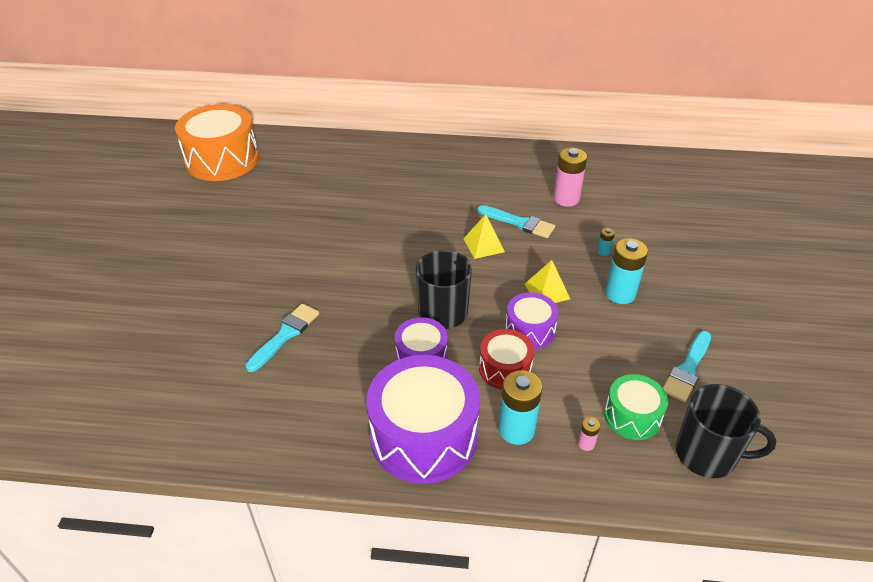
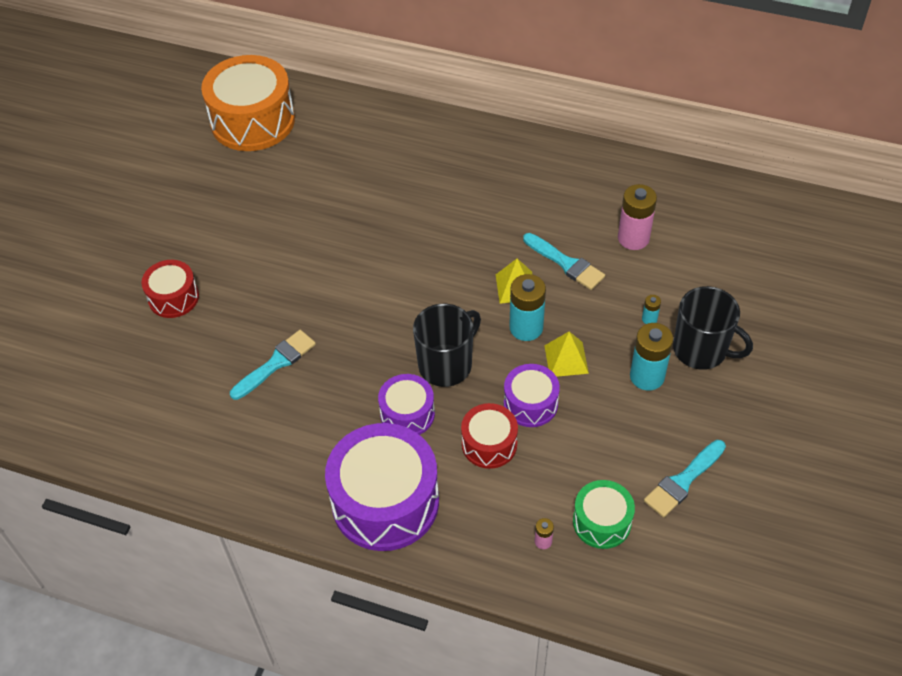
camera: 15 degrees right, 10 degrees up
(174, 297) = (173, 297): none -> red drum
(516, 429) = (478, 513): turquoise battery -> turquoise battery (526, 328)
(707, 454) = (662, 577): black mug -> black mug (701, 350)

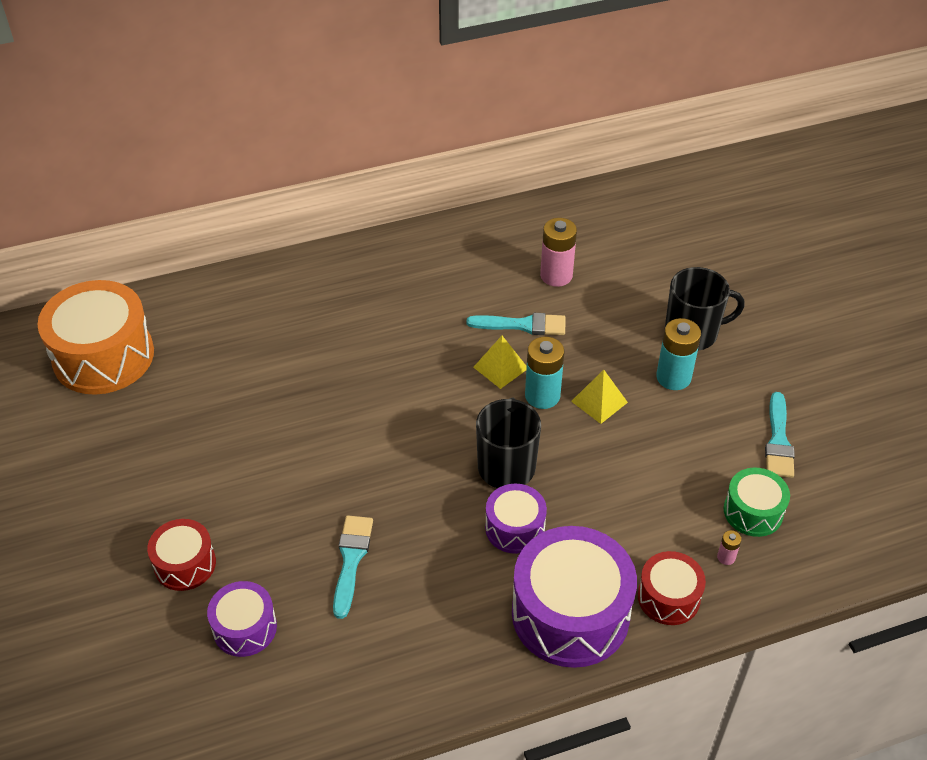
camera: 40 degrees left, 5 degrees down
(489, 444) = (607, 508): red drum -> red drum (668, 597)
(530, 404) = (607, 455): purple drum -> purple drum (245, 628)
(649, 319) = (631, 332): turquoise battery -> none

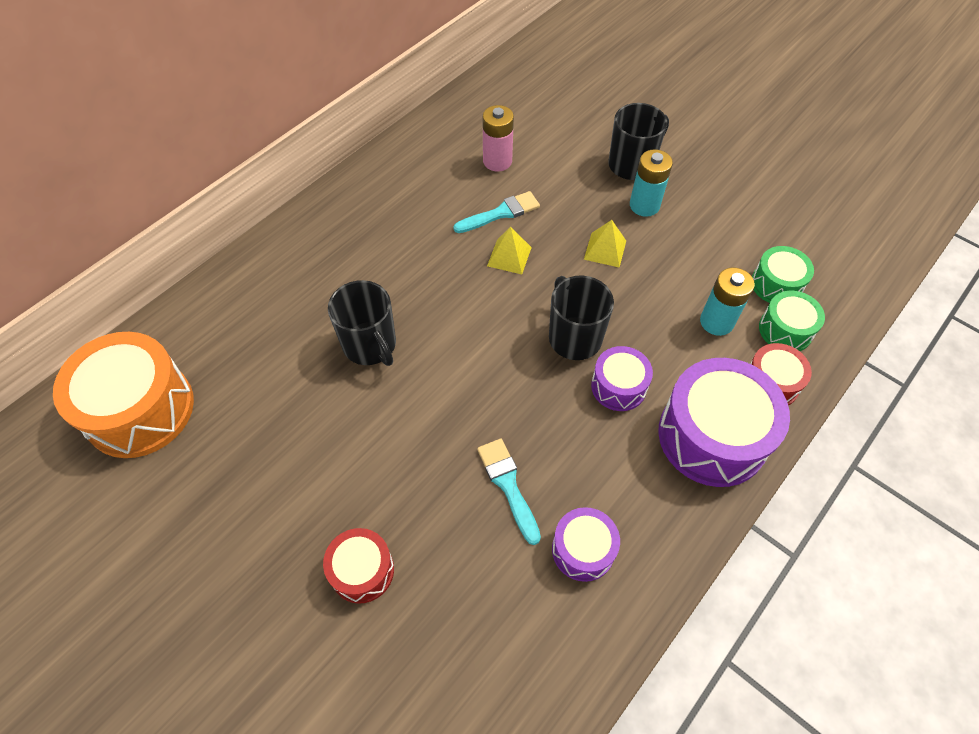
camera: 30 degrees left, 10 degrees up
(245, 628) = (460, 600): purple drum -> purple drum (583, 550)
(319, 389) = (370, 345): none -> black mug
(542, 396) = (559, 265): turquoise battery -> turquoise battery (716, 322)
(726, 557) = (785, 330): pink battery -> green drum
(778, 441) = (752, 221): turquoise brush -> none

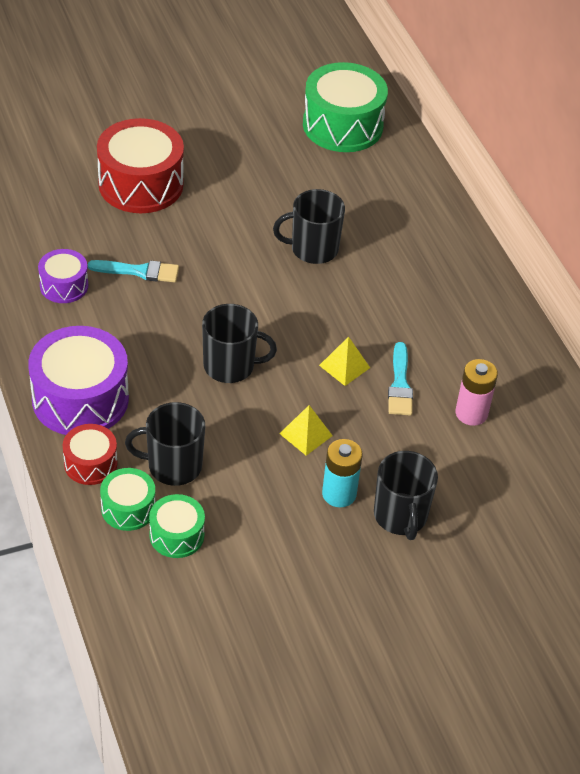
camera: 115 degrees right, 10 degrees down
(140, 409) = (342, 125): orange drum -> green drum
(362, 570) = (141, 184): red drum -> red drum, size x1.87
(618, 386) = (165, 368): purple drum -> none
(716, 322) = (173, 466): turquoise battery -> black mug

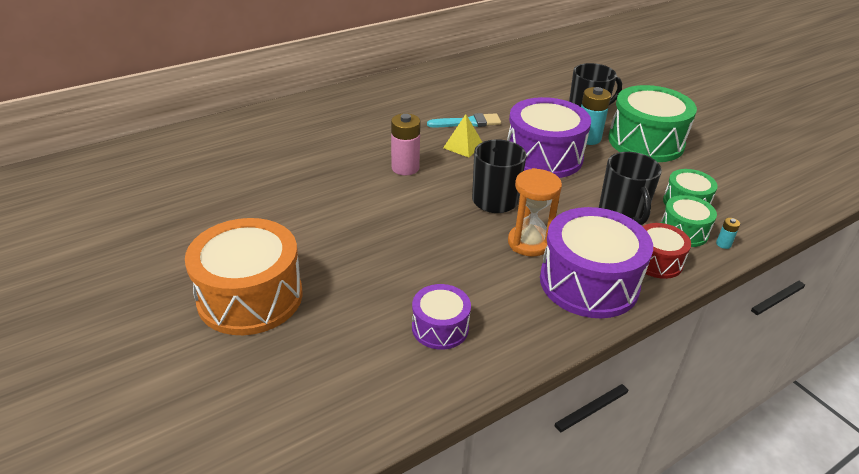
camera: 100 degrees left, 10 degrees down
(96, 534) = (723, 244): none -> turquoise battery
(139, 271) = (396, 273): turquoise brush -> none
(141, 184) = (250, 297): red drum -> orange drum
(151, 373) = (529, 243): none -> orange hourglass
(306, 434) = (543, 156): yellow pyramid -> purple drum
(313, 249) = (329, 172): black mug -> none
(342, 125) = (142, 172): green drum -> green drum (646, 142)
(471, 413) = (479, 96): pink battery -> pink battery (405, 168)

